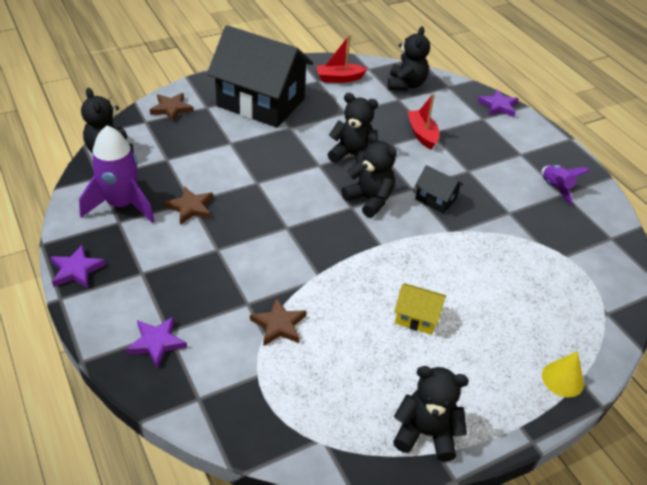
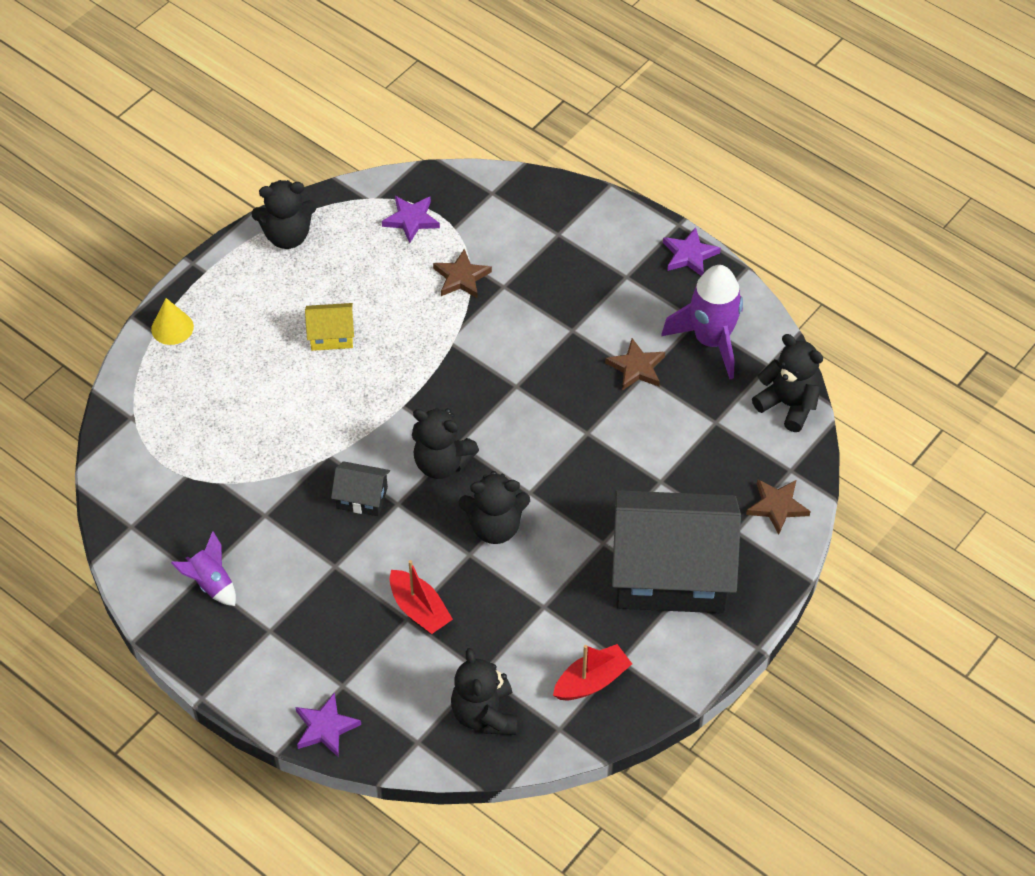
camera: 160 degrees right, 10 degrees up
(156, 343) = (560, 220): purple star -> purple star (411, 220)

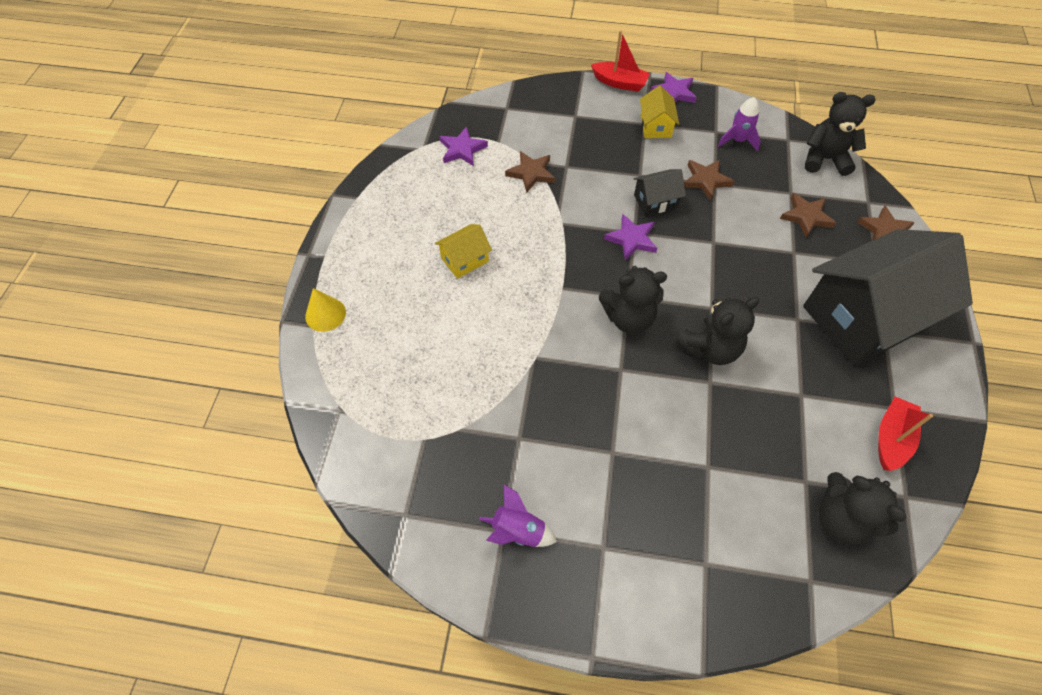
camera: 30 degrees left, 5 degrees up
(287, 236) = (374, 200): black teddy bear -> none
(325, 727) = (725, 617): purple star -> purple star (631, 239)
(362, 498) = (589, 379): black house -> black house (655, 201)
(419, 609) = (711, 452): red boat -> red boat (619, 83)
(635, 285) = (655, 126): none -> yellow house
(707, 453) = (806, 216): none -> brown star
(711, 341) = (738, 140): purple rocket -> purple rocket, size x0.56

